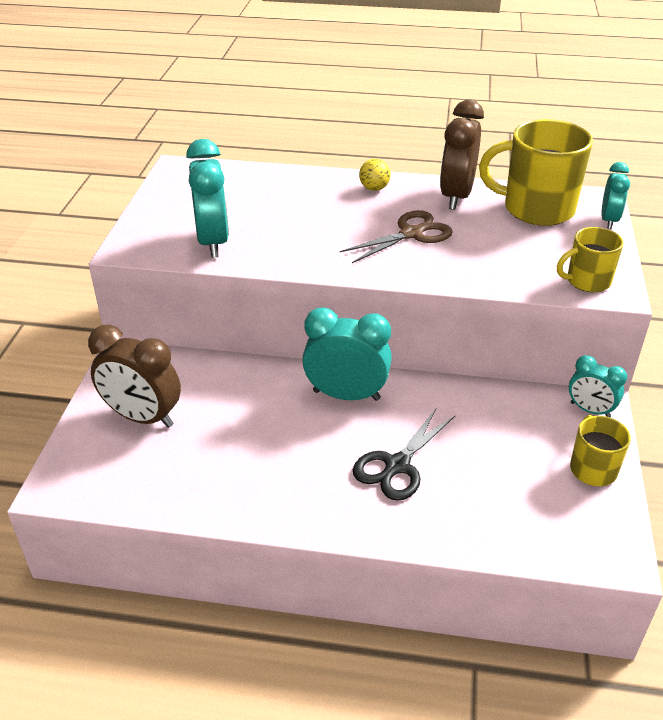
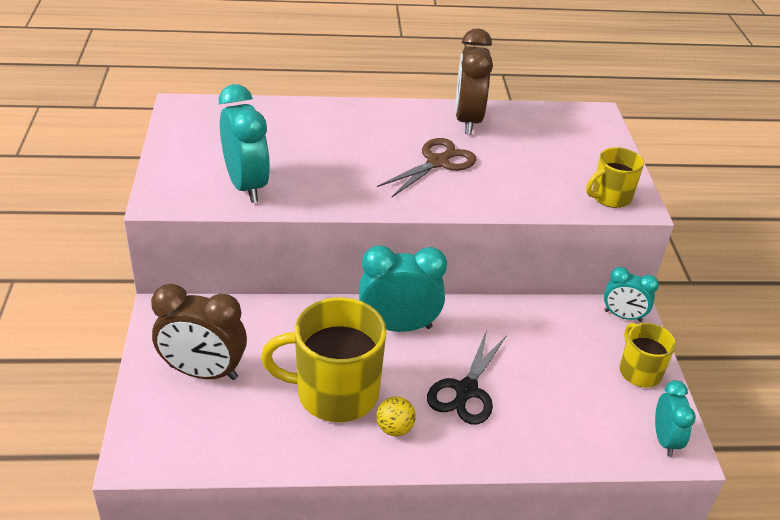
camera: 15 degrees left, 0 degrees up
(374, 188) = (387, 117): yellow ball -> yellow ball (394, 428)
(536, 209) = (544, 128): yellow mug -> yellow mug (335, 393)
(609, 220) = (612, 135): turquoise clock -> turquoise clock (665, 440)

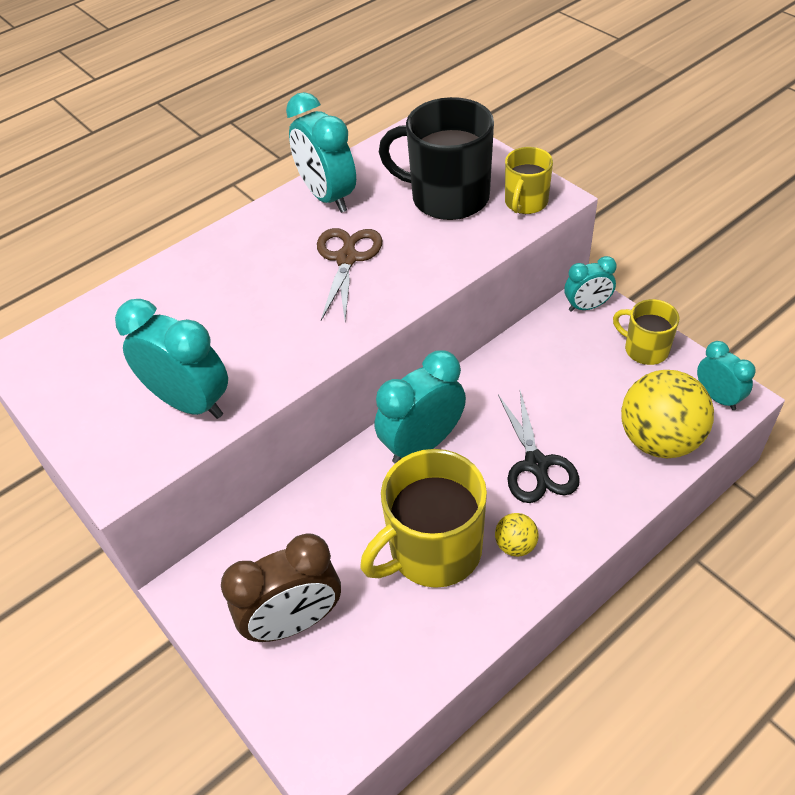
camera: 30 degrees left, 10 degrees up
(467, 120) = (327, 197): brown clock -> turquoise clock
(554, 164) = (447, 197): none -> black mug
(581, 436) = (659, 440): none -> yellow ball

